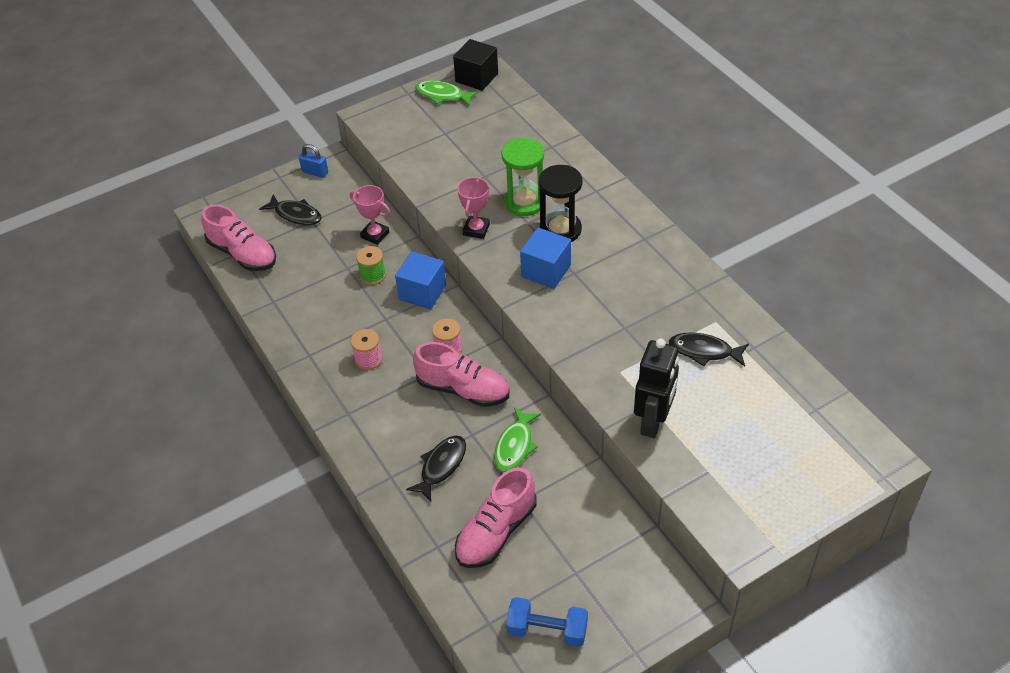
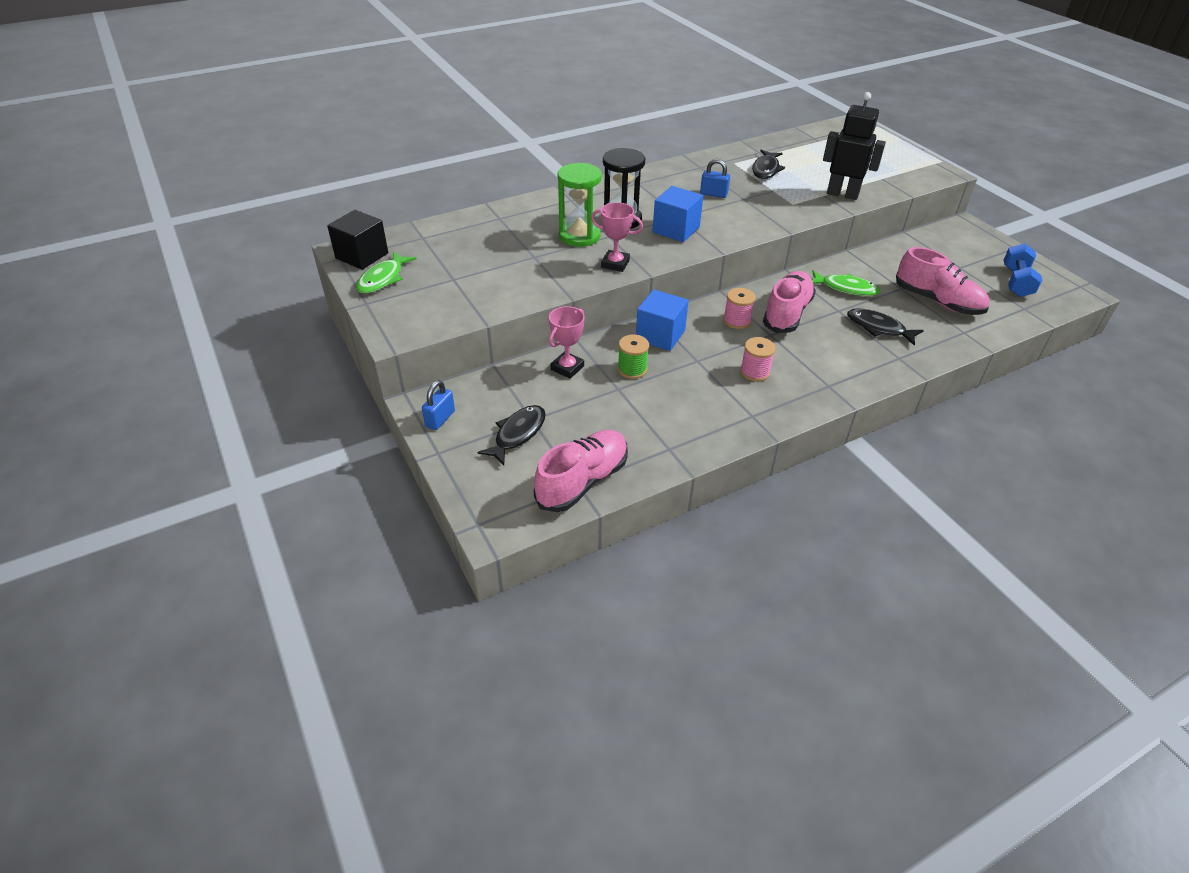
camera: 90 degrees left, 5 degrees down
(630, 301) = (713, 194): none -> blue padlock

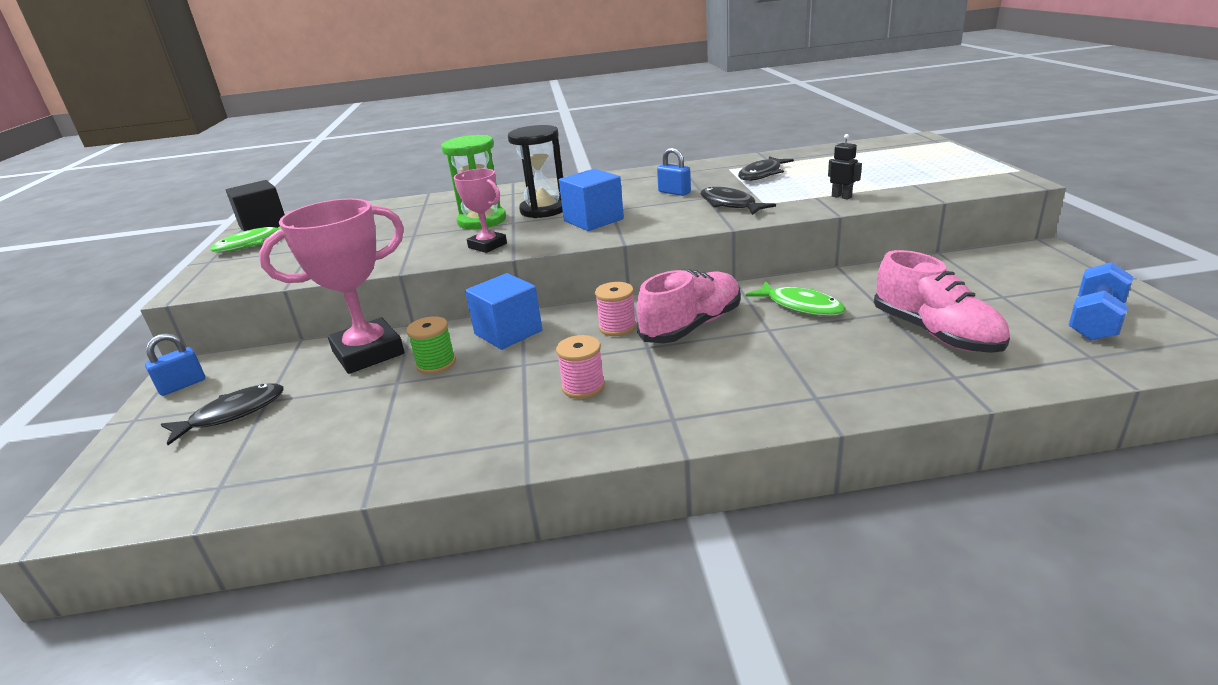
camera: 25 degrees right, 15 degrees down
(567, 368) = (368, 353): pink trophy -> pink trophy, size x1.84
(582, 481) = (229, 483): pink shoe -> none
(842, 194) = (841, 197): black robot -> black robot, size x0.46
(878, 328) = (812, 356): black fish -> black fish (730, 204)

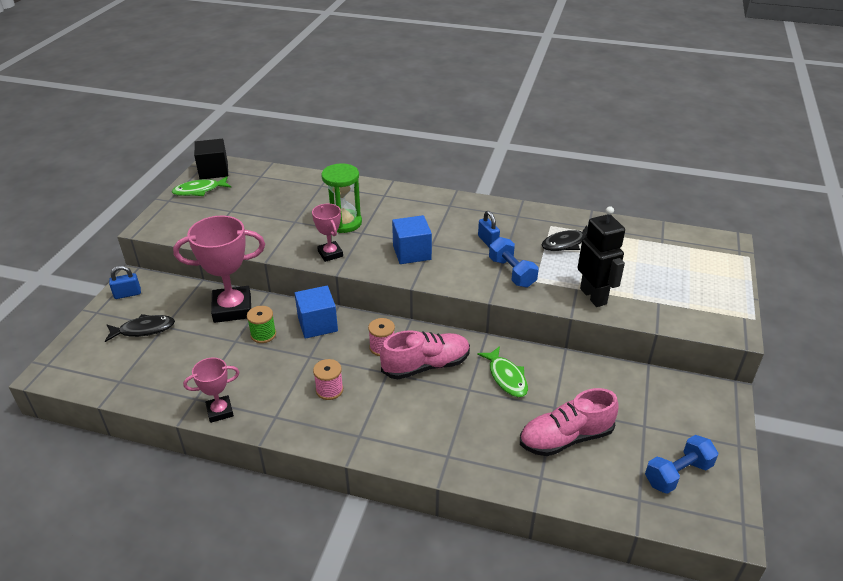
camera: 20 degrees right, 10 degrees up
(428, 464) = (220, 411): none -> pink trophy
(543, 210) = (390, 226): black hourglass -> none
(730, 204) = (512, 272): black fish -> blue dumbbell
(841, 197) = (593, 296): black robot -> black robot, size x2.17
(935, 333) = (565, 438): pink shoe -> pink shoe turned 75 degrees clockwise

